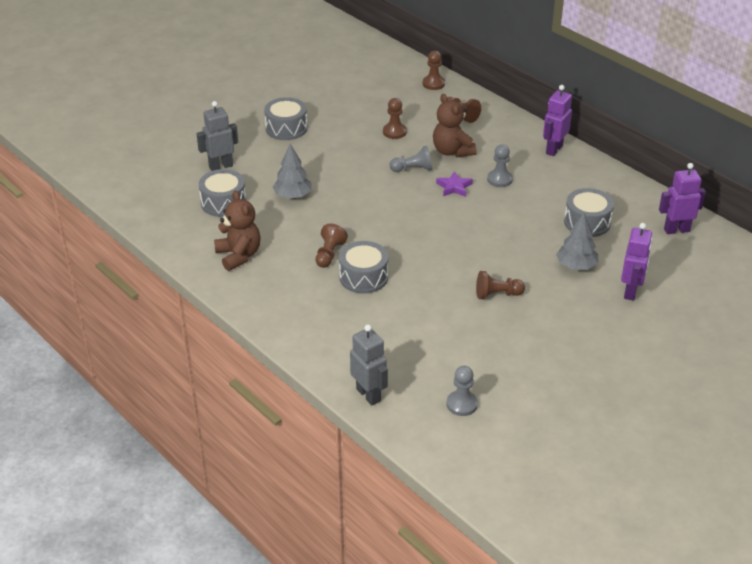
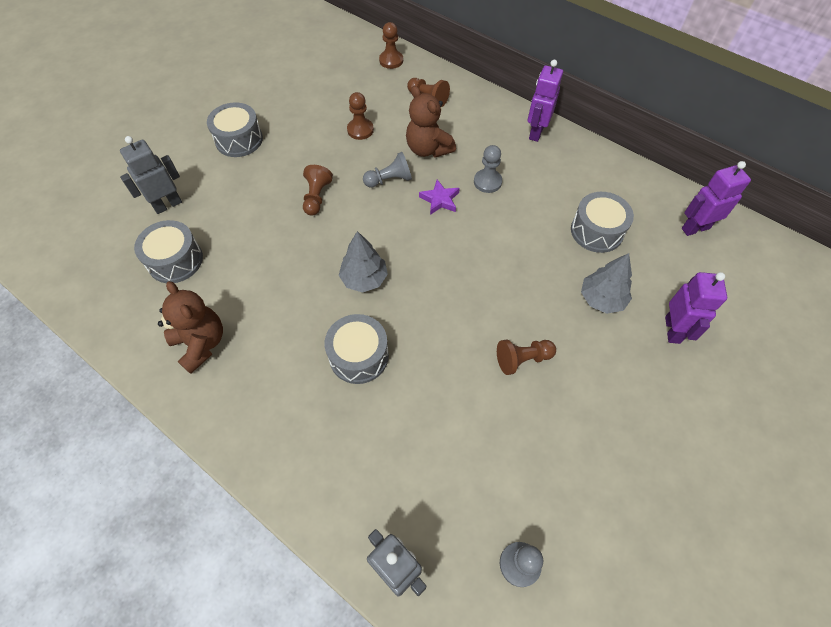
camera: 10 degrees left, 20 degrees up
(293, 196) = (257, 238): grey tree -> grey tree (364, 279)
(329, 254) = (312, 324): brown pawn -> brown pawn (316, 197)

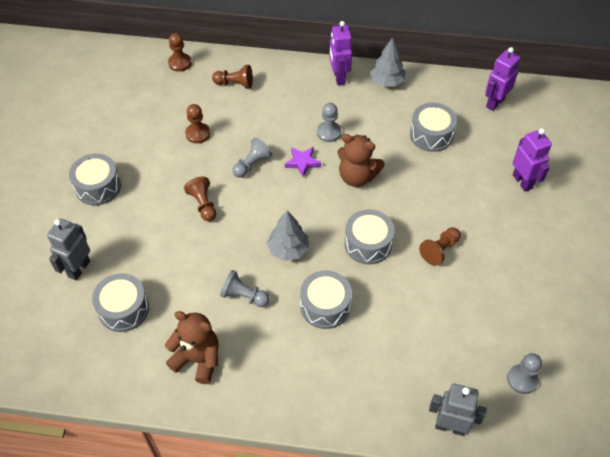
camera: 30 degrees left, 5 degrees down
(288, 304) = (244, 296): none -> grey pawn
(428, 149) = (264, 126): brown teddy bear -> brown teddy bear (357, 177)
(448, 313) = (368, 244): none -> grey drum
(601, 299) = (465, 182): grey tree -> grey tree (387, 81)

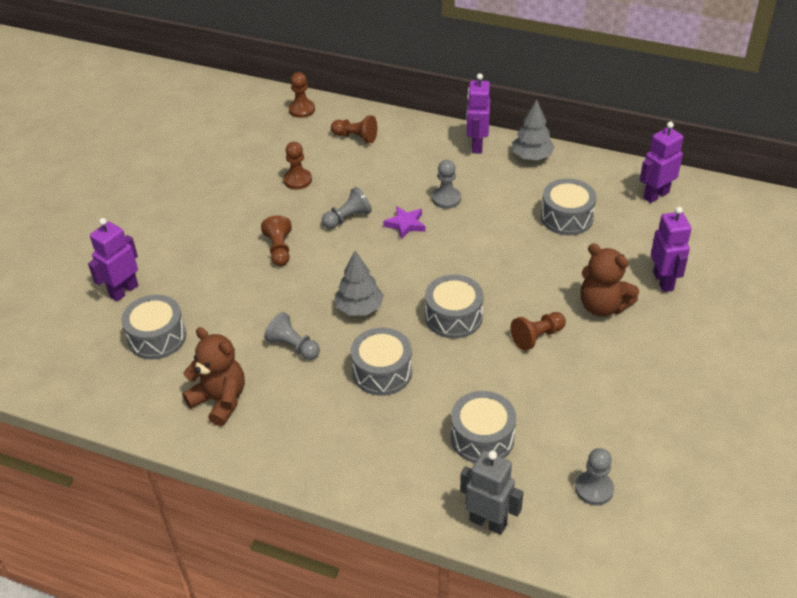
camera: 15 degrees right, 10 degrees down
(79, 269) = (123, 291): grey robot -> purple robot
(98, 187) = (172, 216): grey drum -> grey drum (482, 437)
(357, 177) = (464, 247): brown teddy bear -> brown teddy bear (602, 306)

